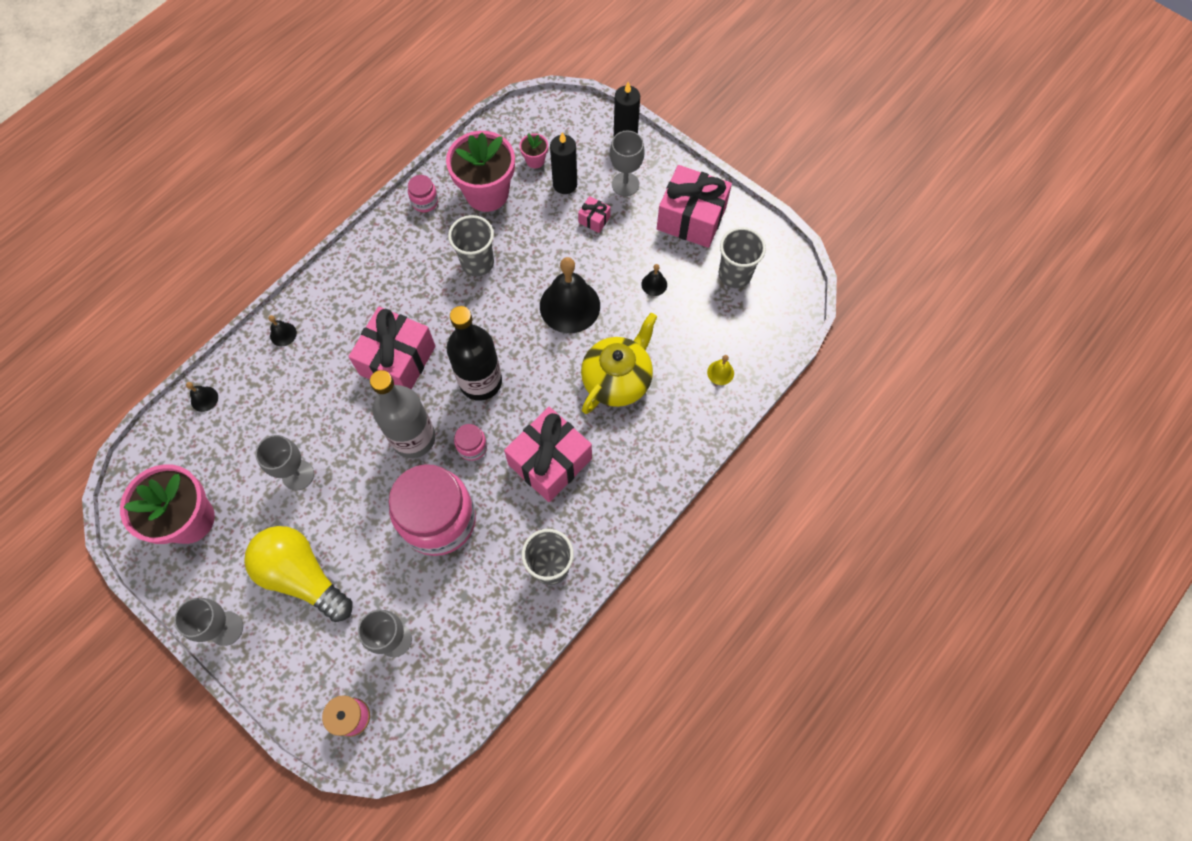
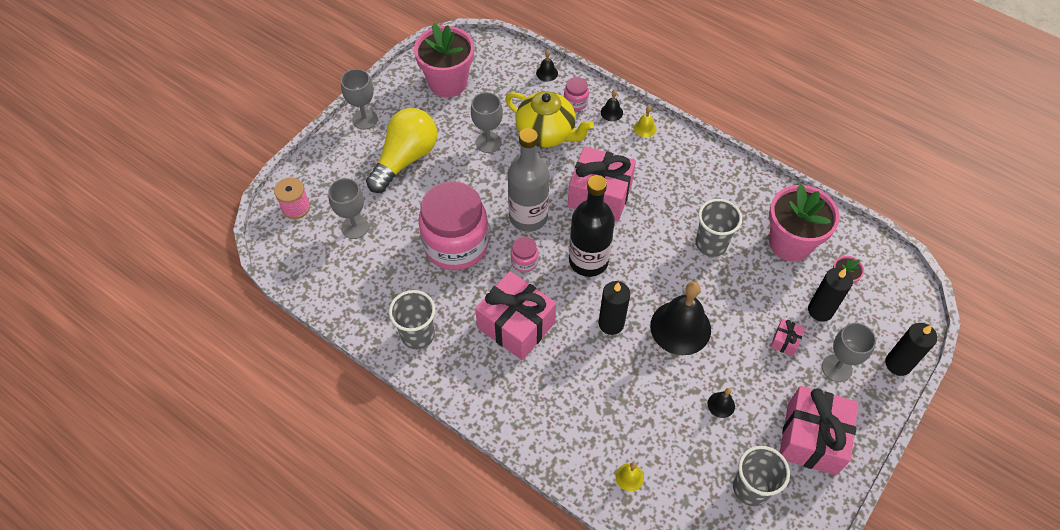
camera: 85 degrees right, 10 degrees down
(314, 303) = (645, 128): none -> yellow bell
(425, 202) = (767, 194): pink jar -> pink jar (575, 102)
(558, 368) = (611, 323): none -> black candle
(617, 379) = (607, 377): yellow teapot -> yellow teapot (547, 133)

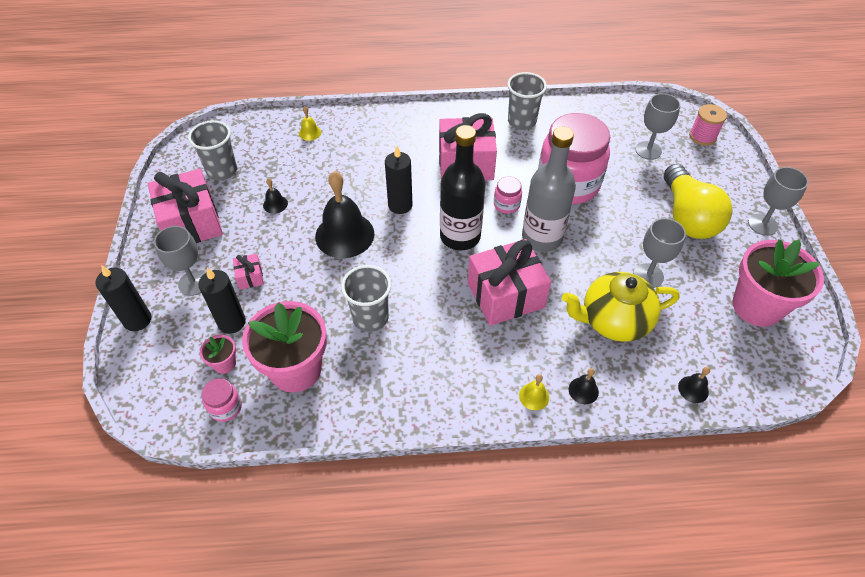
camera: 140 degrees right, 5 degrees down
(575, 102) = (628, 375): pink jar -> pink jar (226, 407)

